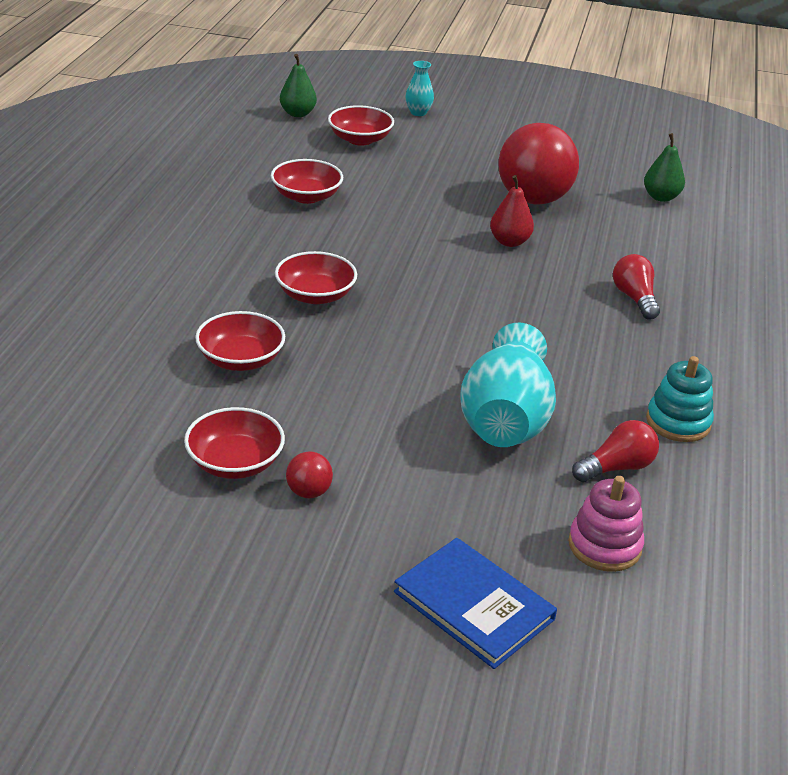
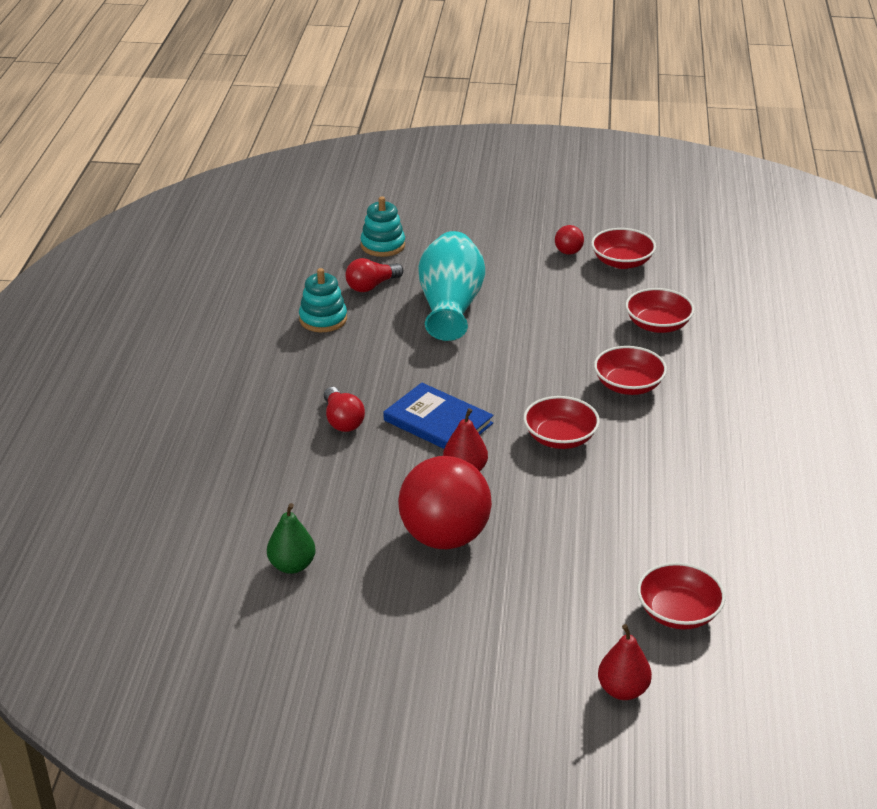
camera: 175 degrees right, 0 degrees up
(297, 114) = (783, 654): green pear -> none
(306, 196) = (694, 501): red bowl -> red bowl (560, 438)
(418, 112) = (623, 690): turquoise vase -> red pear
(474, 605) = (457, 214): blue book -> blue book (438, 422)
(604, 546) = (383, 245): pink stacking toy -> turquoise stacking toy

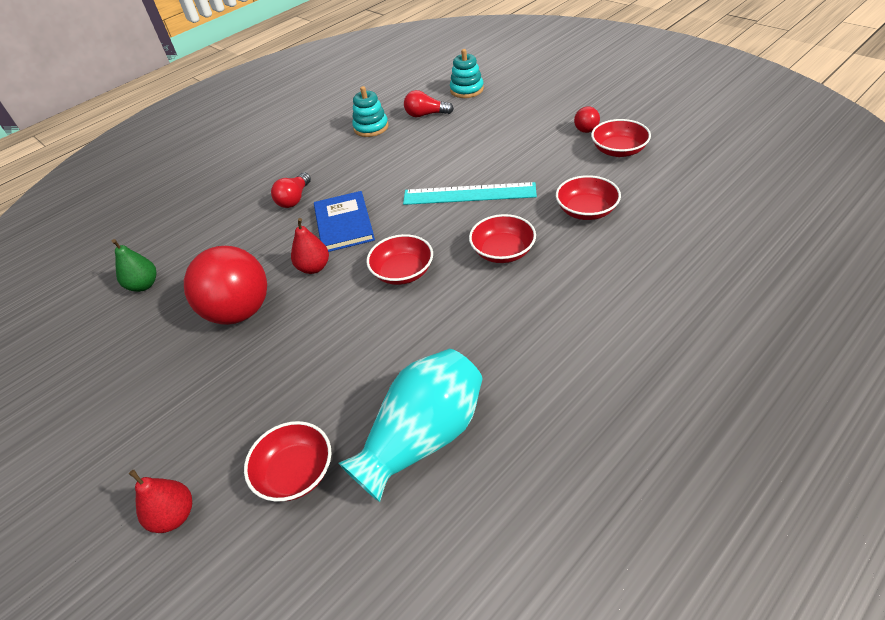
camera: 45 degrees right, 10 degrees up
(450, 306) = (455, 144): turquoise vase -> turquoise vase (423, 437)
(530, 348) = (469, 194): none -> turquoise ruler

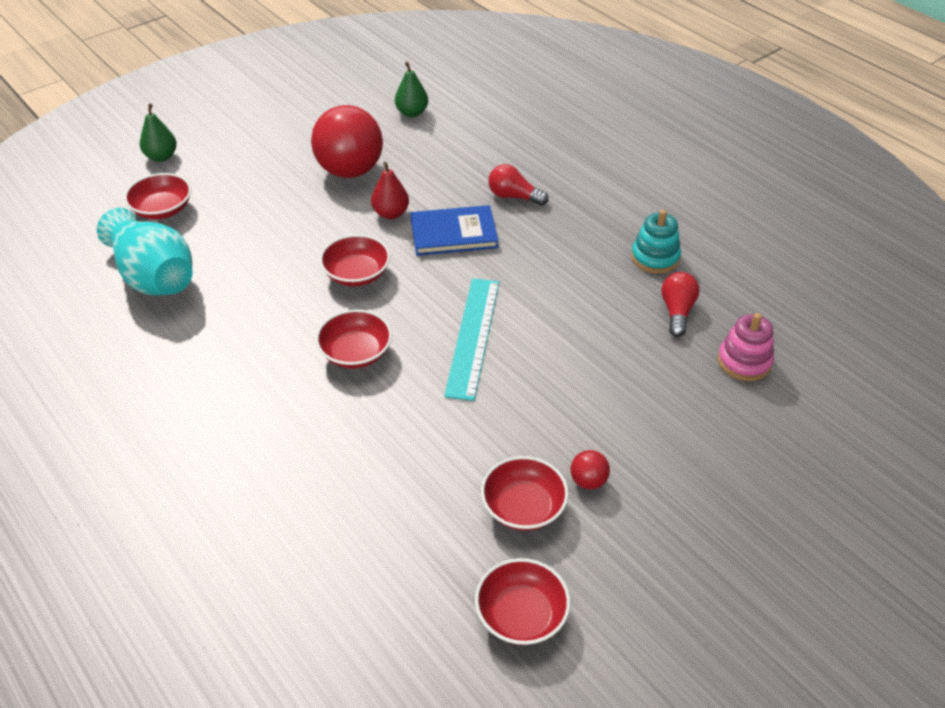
camera: 90 degrees right, 0 degrees up
(174, 516) = (161, 157): red pear -> green pear
(467, 90) = (744, 361): turquoise stacking toy -> pink stacking toy
(586, 210) = (399, 440): red bowl -> red bowl (521, 615)

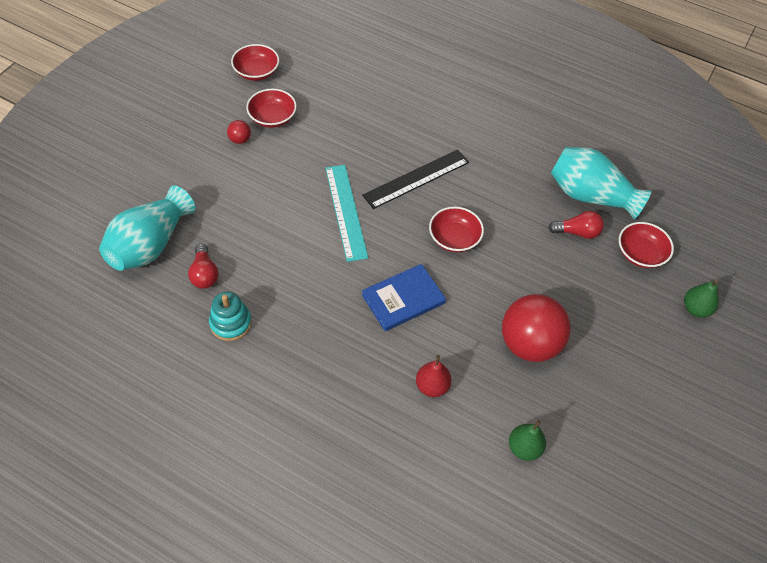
camera: 155 degrees right, 10 degrees up
(356, 353) = (416, 179): red bowl -> black ruler
(391, 213) = (464, 305): red pear -> red pear (432, 386)
(514, 196) = (371, 357): red light bulb -> red light bulb (577, 232)
(744, 361) = (150, 245): pink stacking toy -> turquoise vase

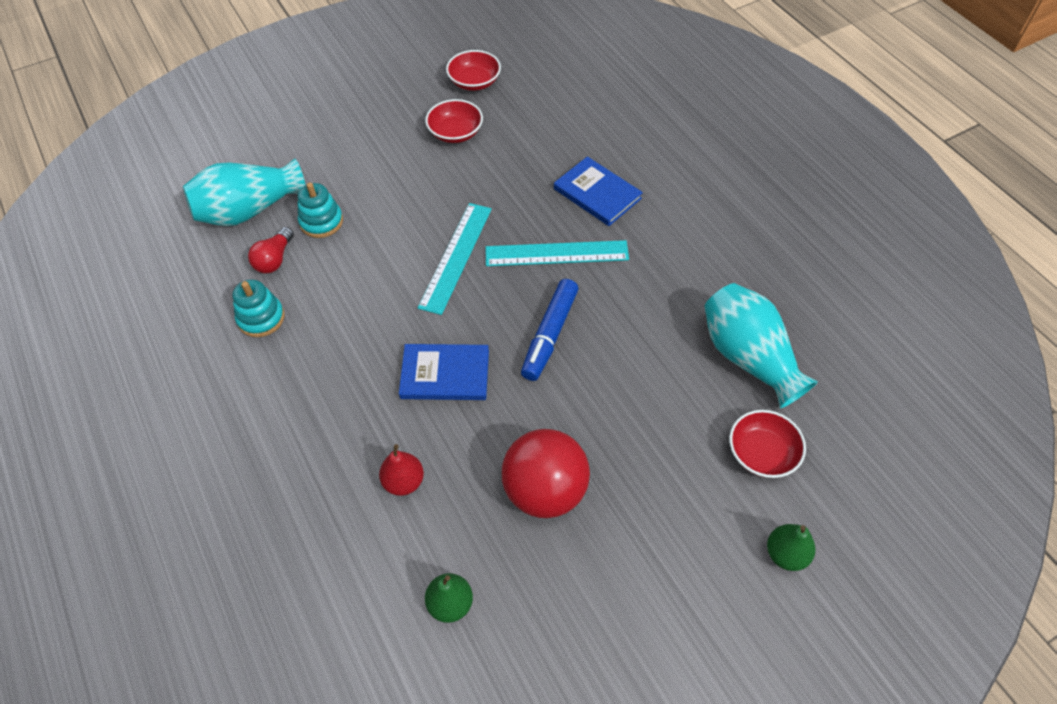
camera: 35 degrees right, 0 degrees up
(219, 229) = (321, 222): none -> turquoise stacking toy
(240, 140) = (407, 143): red ball -> none
(412, 123) = (597, 194): none -> blue book
(416, 179) = (556, 254): black ruler -> turquoise ruler
(454, 238) = (549, 335): red bowl -> blue marker
(577, 232) = (699, 392): red light bulb -> none

